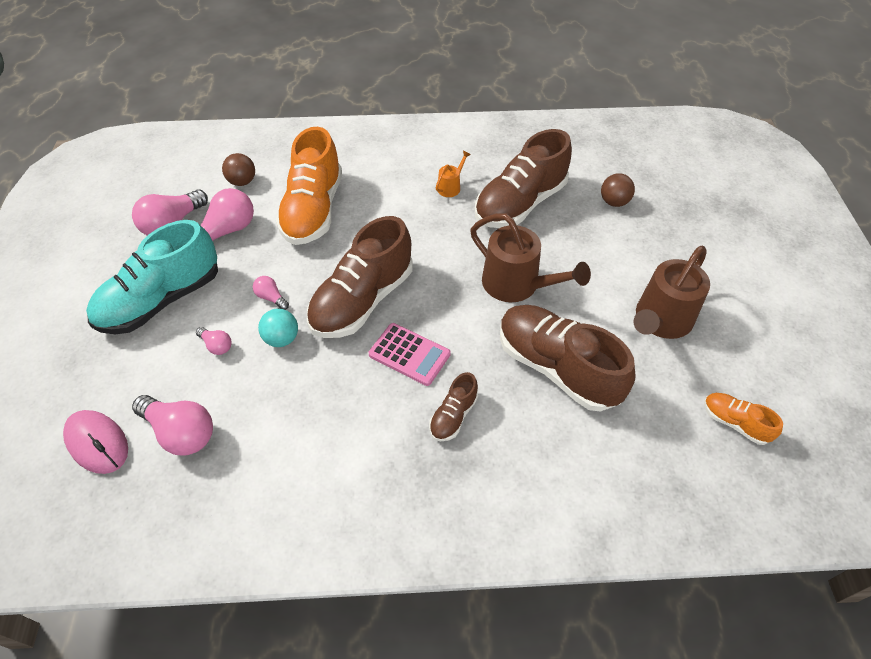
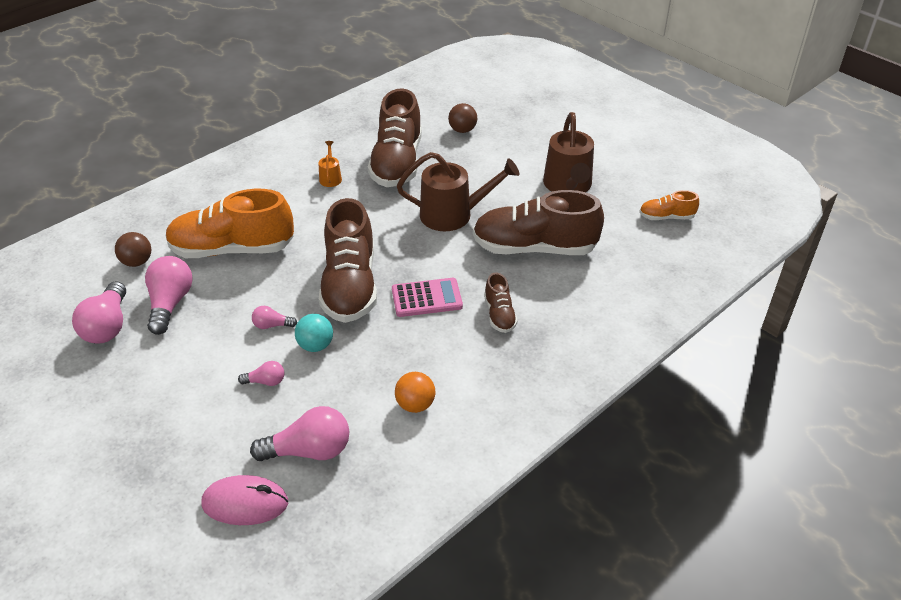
camera: 40 degrees left, 10 degrees down
(161, 300) = (172, 382): turquoise shoe -> none
(295, 453) = (415, 405): none -> orange ball
(313, 210) = (232, 249): orange shoe -> orange shoe turned 120 degrees clockwise

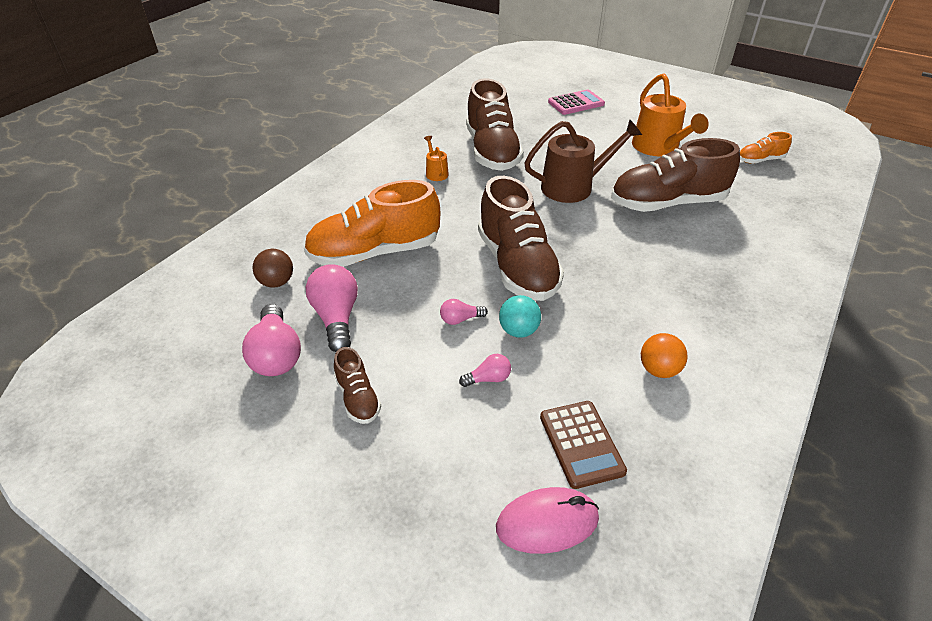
camera: 15 degrees left, 0 degrees up
(309, 451) = (581, 444): pink light bulb -> brown calculator
(426, 298) = (599, 264): pink calculator -> pink calculator (576, 103)
(462, 130) = (534, 117): brown ball -> none
(499, 315) = (678, 267): brown shoe -> brown shoe (358, 398)
(568, 186) = (658, 148): brown watering can -> orange watering can

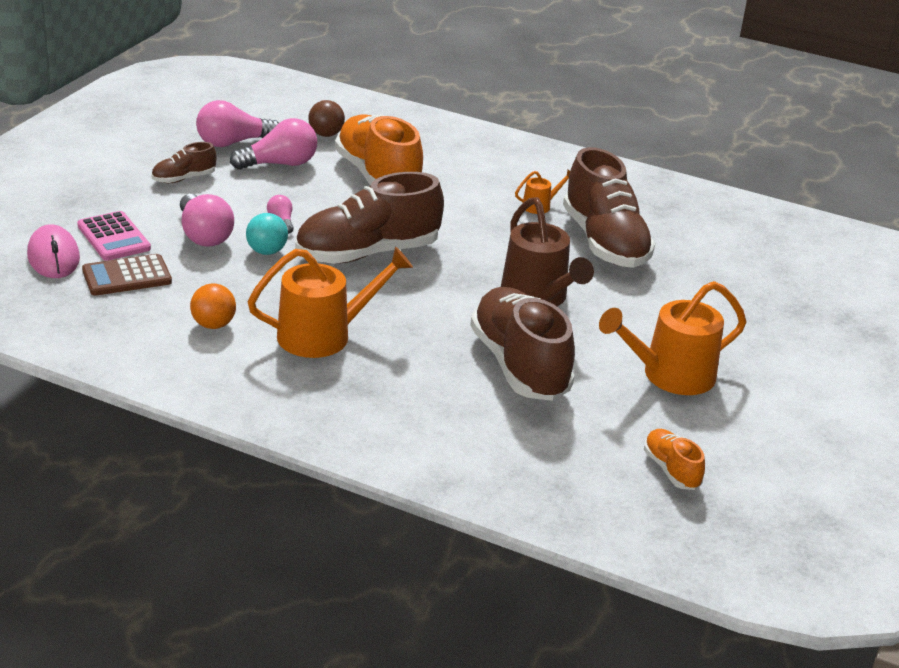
camera: 80 degrees right, 10 degrees down
(488, 379) = (204, 235): pink light bulb -> pink light bulb, size x1.96
(492, 151) = (604, 242): brown shoe -> brown shoe turned 90 degrees counterclockwise
(576, 103) = (780, 314): pink calculator -> pink calculator (113, 237)
(656, 298) = (323, 335): none -> orange watering can

